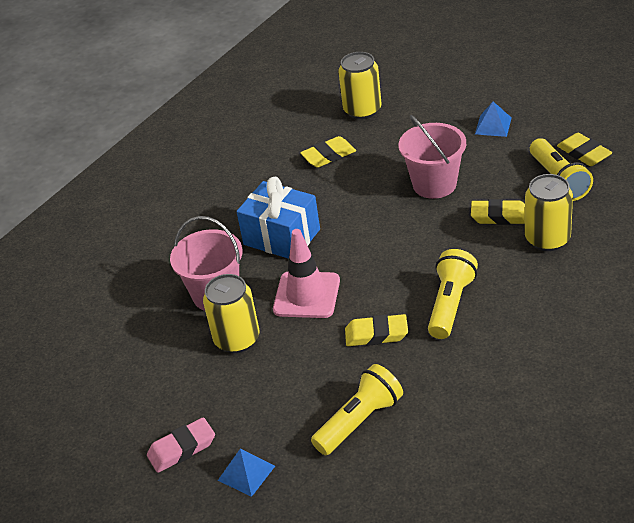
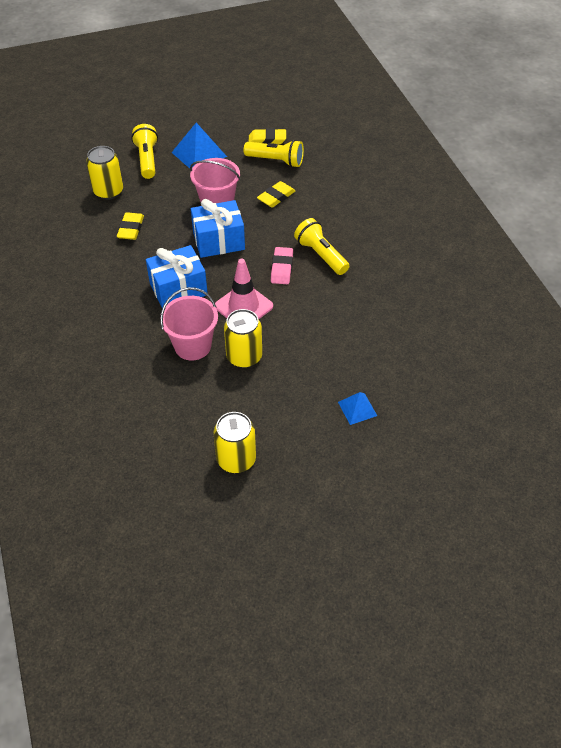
camera: 60 degrees left, 10 degrees up
(182, 448) = (308, 429): pink eraser -> pink eraser (282, 268)
(359, 421) = (368, 340): yellow flashlight -> yellow flashlight (147, 159)
(376, 334) = (310, 296): yellow eraser -> none
(381, 220) = (219, 241): none -> blue gift
(493, 125) = (199, 154): blue pyramid -> blue pyramid, size x1.72
(547, 239) = (315, 192): yellow can -> yellow can (236, 459)

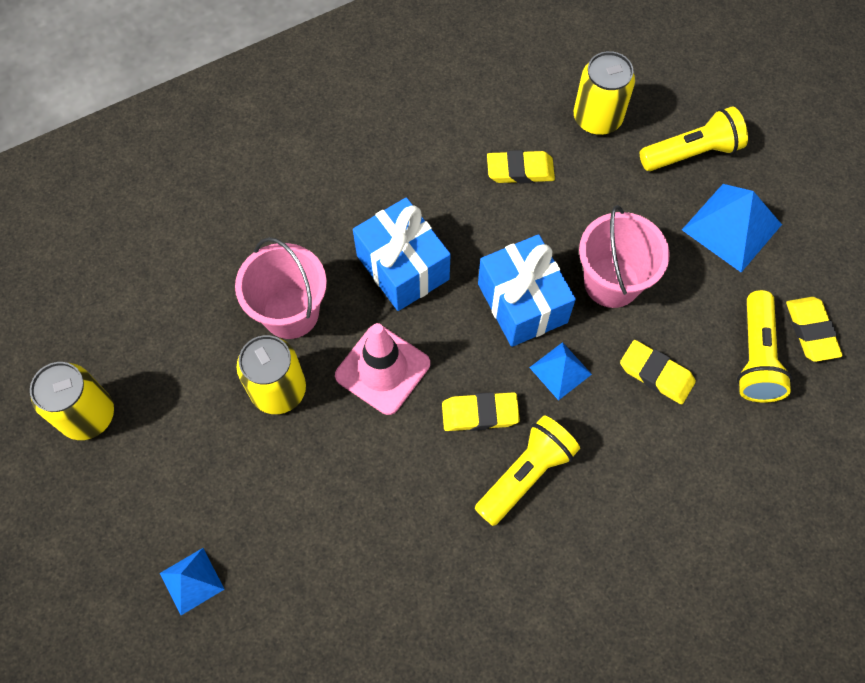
camera: 80 degrees right, 15 degrees up
(264, 232) = (560, 370): none -> blue pyramid
(282, 268) = (480, 414): pink eraser -> yellow eraser

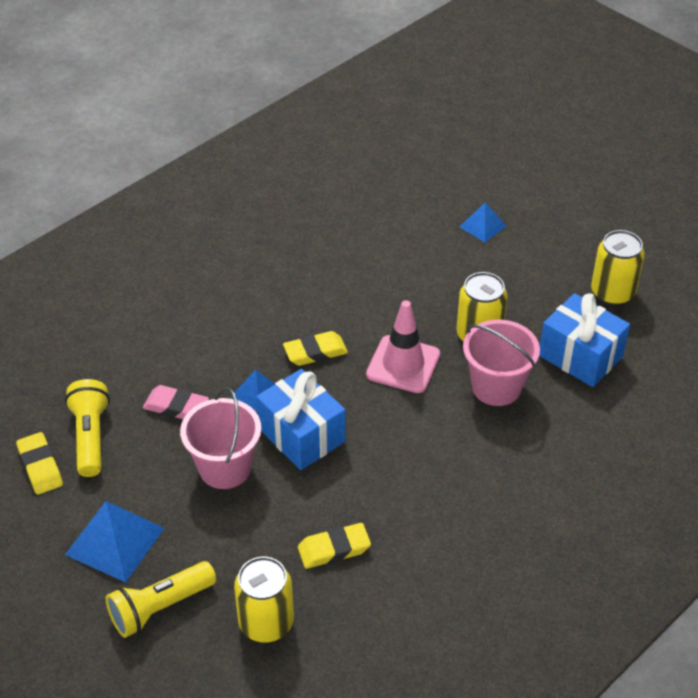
camera: 165 degrees right, 20 degrees down
(402, 267) = (416, 440): blue gift -> blue gift (580, 356)
(525, 474) = (269, 323): yellow flashlight -> none
(656, 374) = (176, 407): yellow eraser -> pink eraser

